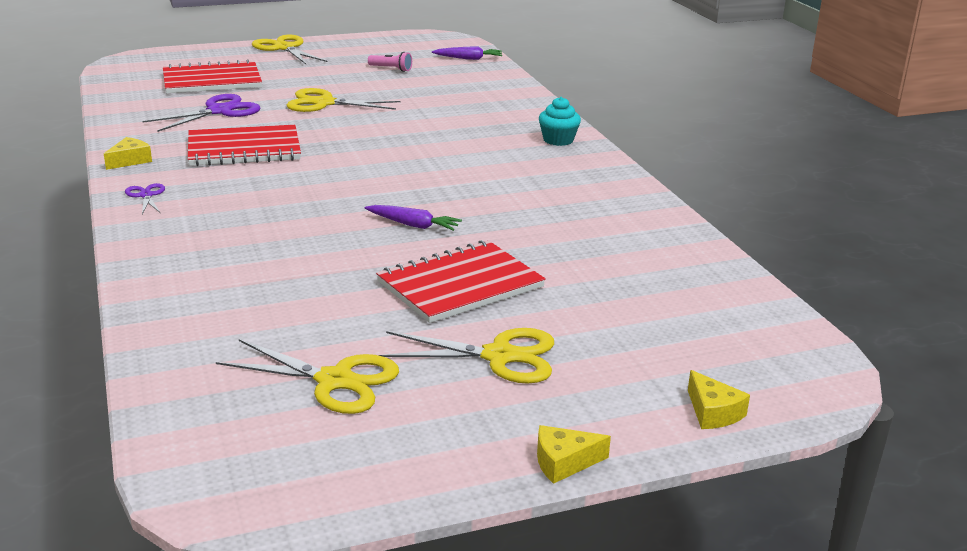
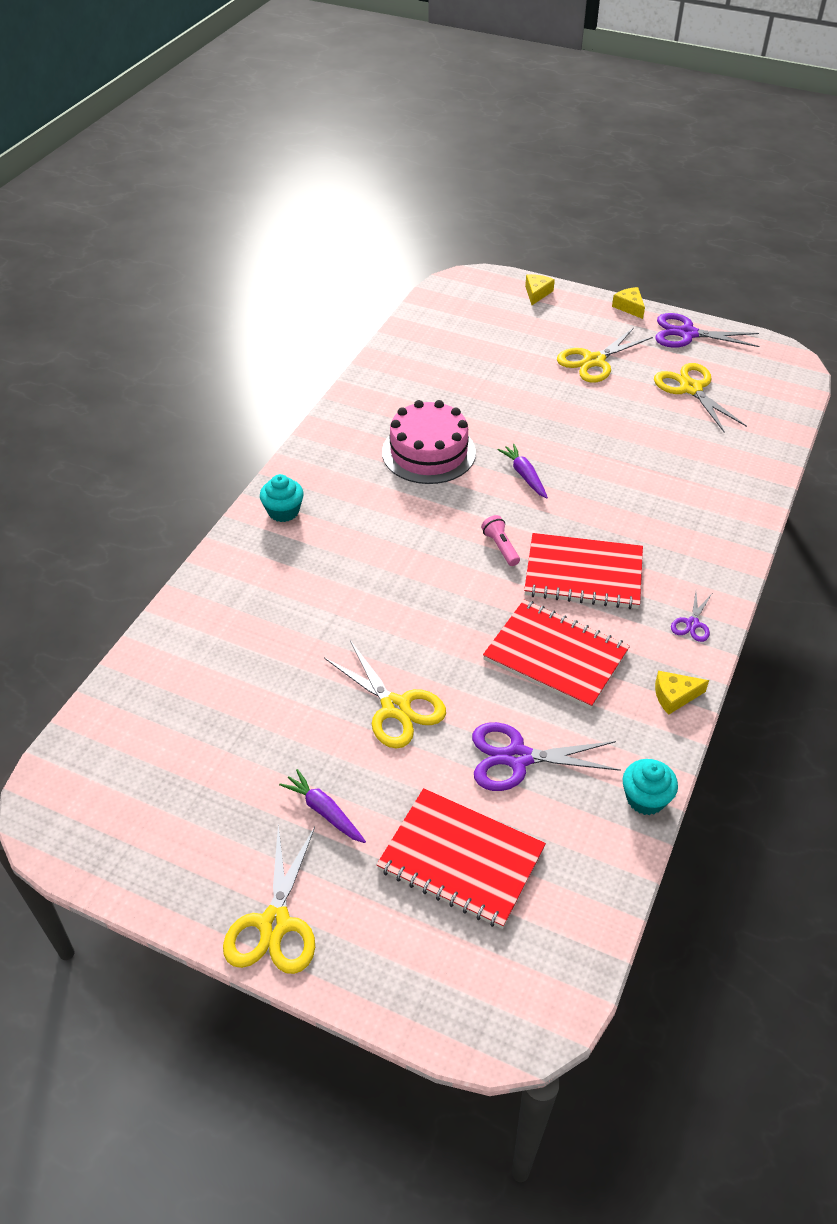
camera: 135 degrees left, 20 degrees up
(115, 122) = (645, 798): none -> turquoise cupcake
(391, 69) = (231, 753): pink flashlight -> pink flashlight (500, 547)
(426, 462) = (687, 334): none -> purple scissors
(460, 284) = (557, 412): red notebook -> red notebook (583, 574)
(468, 58) = (115, 724): purple carrot -> purple carrot (324, 811)
(499, 356) = (594, 361): yellow scissors -> yellow scissors turned 90 degrees counterclockwise
(523, 207) = (428, 452): none -> pink cake
(564, 462) = (629, 307): yellow cheese -> yellow cheese turned 150 degrees counterclockwise

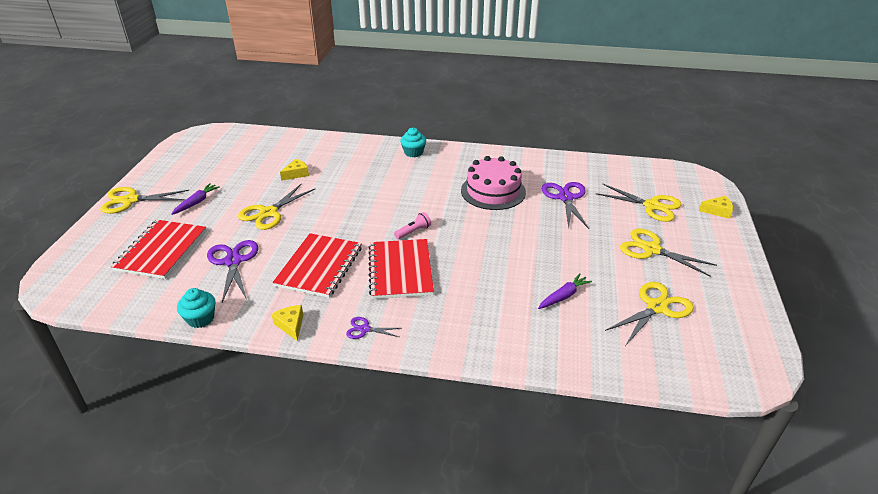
camera: 75 degrees right, 10 degrees down
(511, 334) = (652, 206): none -> yellow scissors
(524, 475) = (491, 232): purple carrot -> purple carrot (563, 296)
(629, 307) = (747, 261): yellow cheese -> yellow cheese (296, 174)
(687, 334) = (739, 299): purple scissors -> purple scissors (565, 198)

